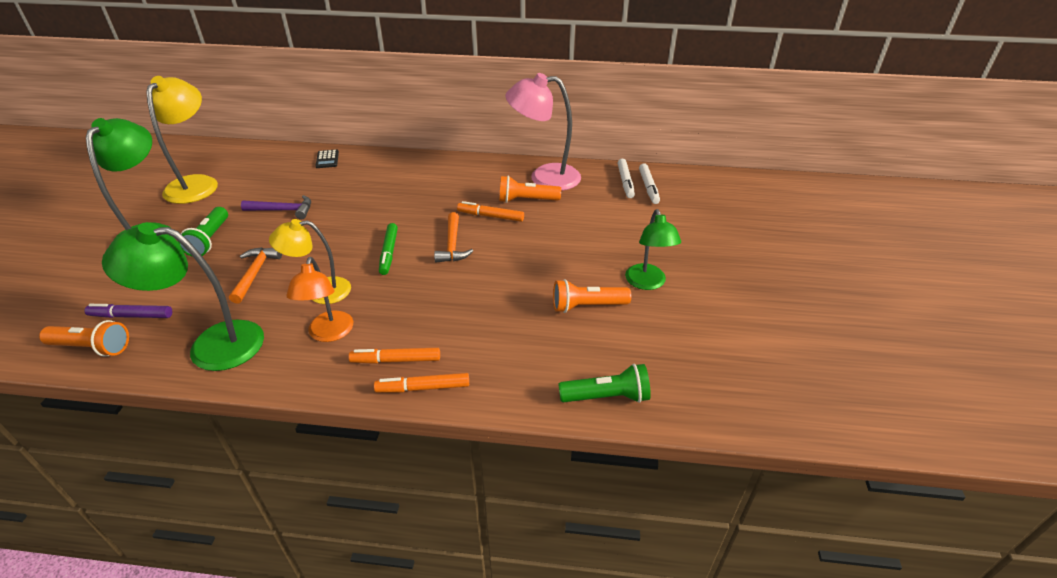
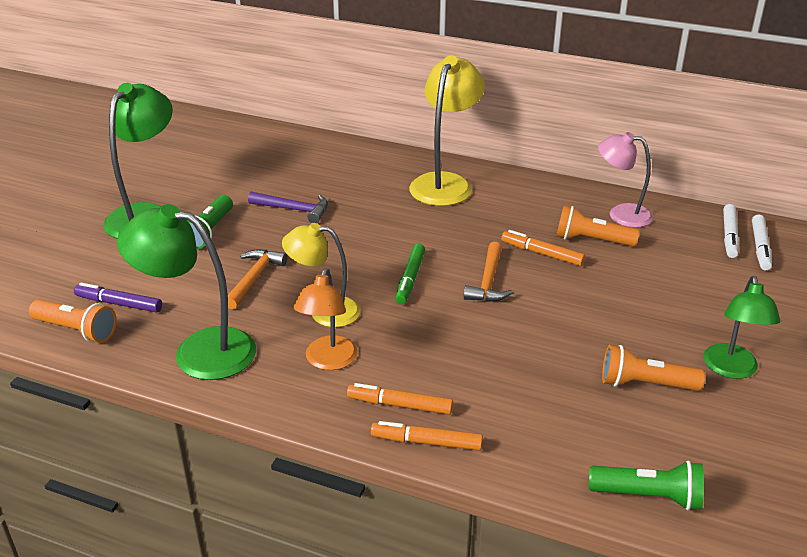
camera: 15 degrees right, 5 degrees down
(197, 183) = (201, 164): yellow lamp -> yellow lamp (445, 183)
(327, 159) = (353, 155): black calculator -> none
(544, 177) = (621, 214): pink lamp -> pink lamp, size x0.65

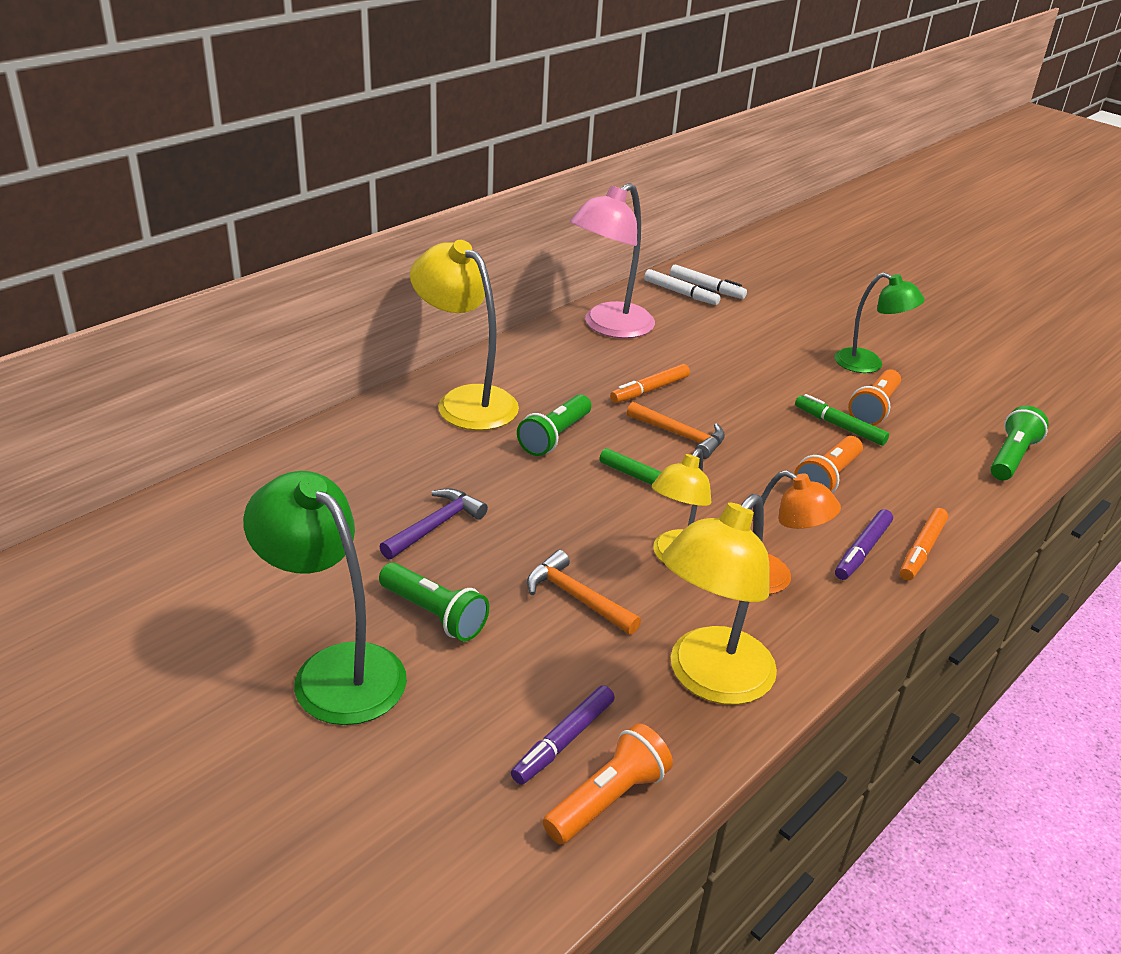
camera: 70 degrees left, 0 degrees up
(199, 350) = (710, 679): green lamp -> yellow lamp
(400, 405) = (862, 551): orange marker -> purple marker
(433, 227) = (555, 437): none -> green flashlight
(589, 366) = (839, 426): none -> green marker
(591, 240) = (644, 357): orange flashlight -> orange flashlight (827, 479)
(621, 214) = (609, 327): pink lamp -> pink lamp, size x1.53

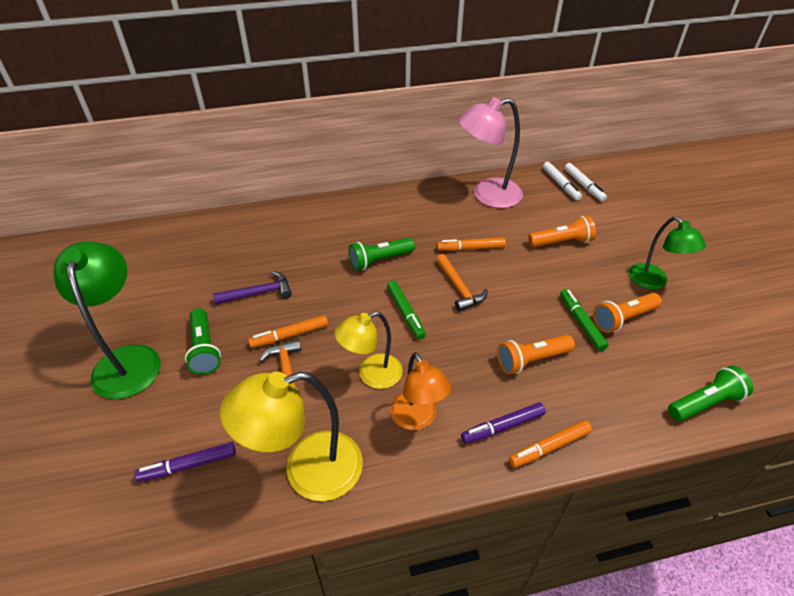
camera: 35 degrees right, 10 degrees up
(466, 401) = (352, 219): yellow lamp -> none
(532, 556) = (289, 335): none -> orange marker
(607, 799) = (173, 518): orange flashlight -> orange flashlight (561, 242)

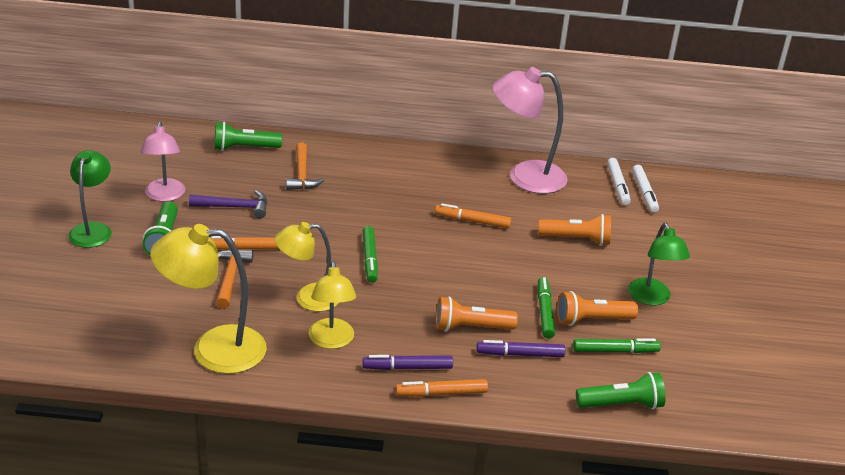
camera: 15 degrees right, 10 degrees down
(128, 359) = (93, 229): green lamp -> green lamp, size x0.65
(187, 299) = (164, 196): none -> pink lamp
(188, 465) = (115, 318): purple marker -> purple marker (520, 354)
(380, 260) = (370, 209): green flashlight -> green flashlight (244, 148)
(417, 419) = (331, 341): orange lamp -> yellow lamp
(459, 288) = (437, 252): orange hammer -> orange hammer (302, 174)
(661, 345) = (615, 351): none -> green marker

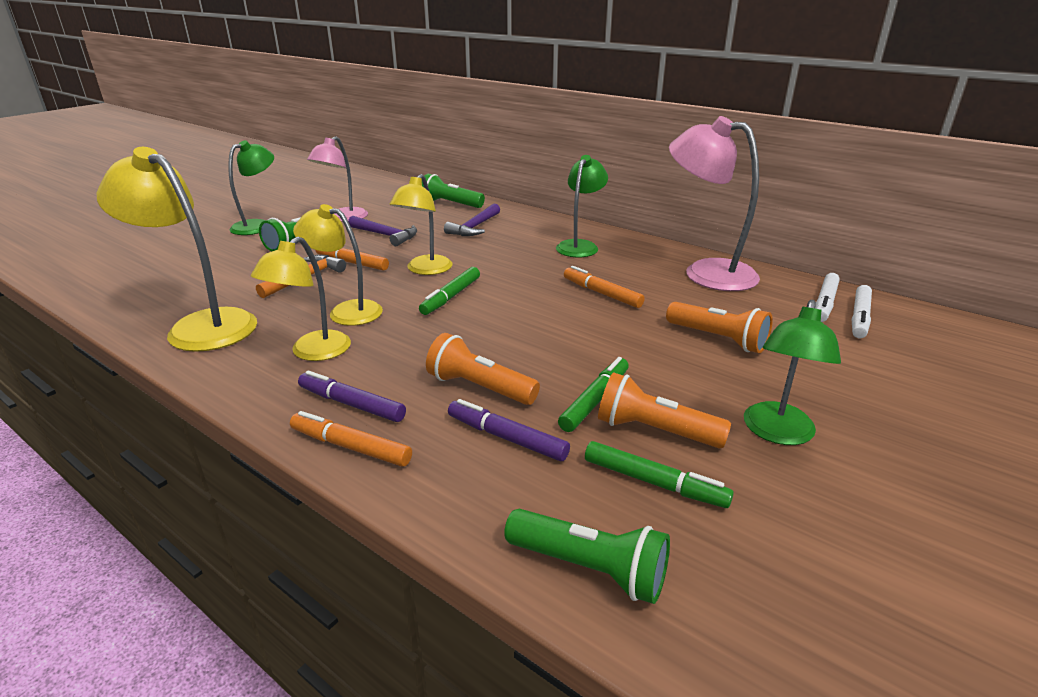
camera: 35 degrees right, 5 degrees down
(302, 174) = (474, 227): orange hammer -> purple hammer
(318, 237) = (425, 270): none -> yellow lamp
(411, 173) = (580, 246): none -> green lamp

